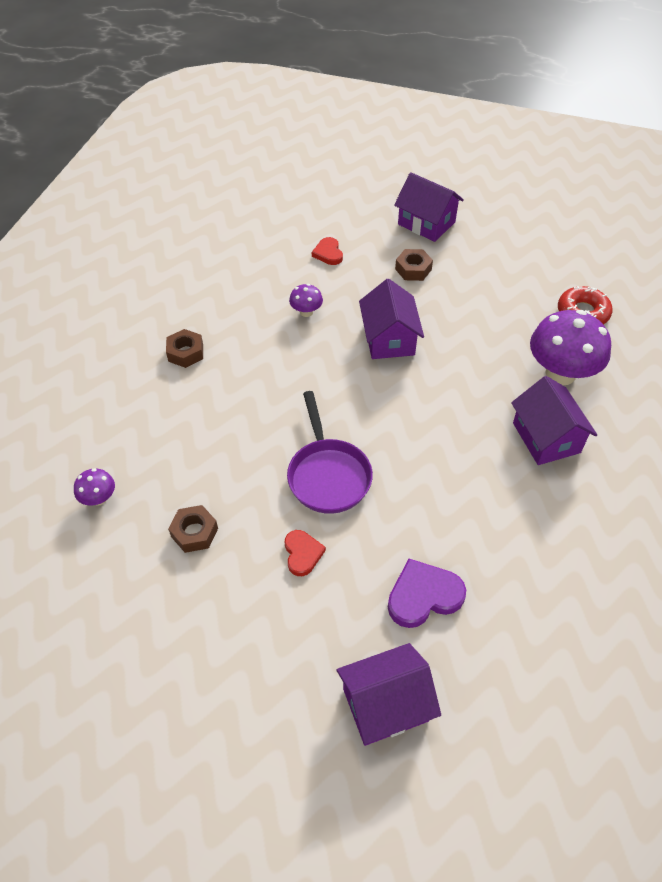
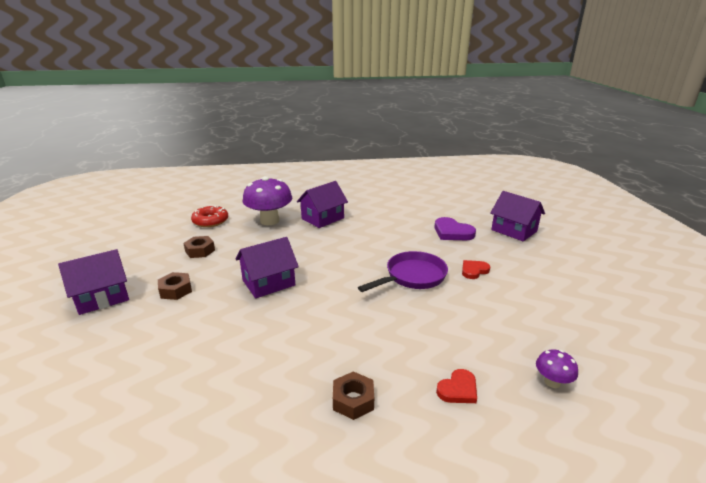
camera: 115 degrees left, 25 degrees down
(194, 532) = (513, 316): brown nut -> brown nut (200, 251)
(306, 312) = (254, 334): purple mushroom -> none
(328, 253) = (156, 346): red heart -> red heart (458, 389)
(426, 223) = (102, 297): purple house -> purple house turned 45 degrees clockwise

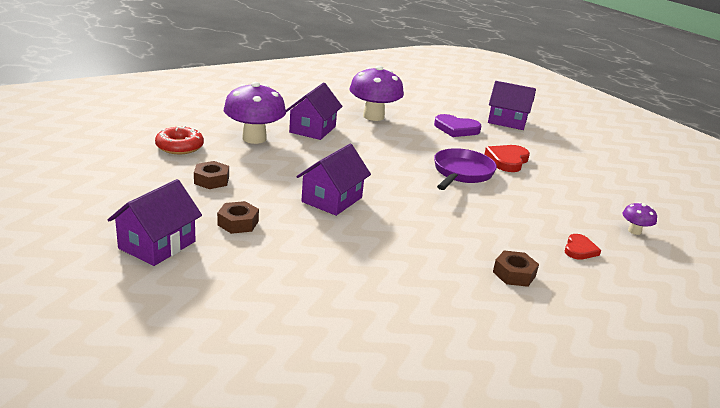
camera: 30 degrees left, 0 degrees up
(386, 212) = (373, 116): none -> purple mushroom
(474, 271) = (507, 160): red heart -> red heart, size x1.59

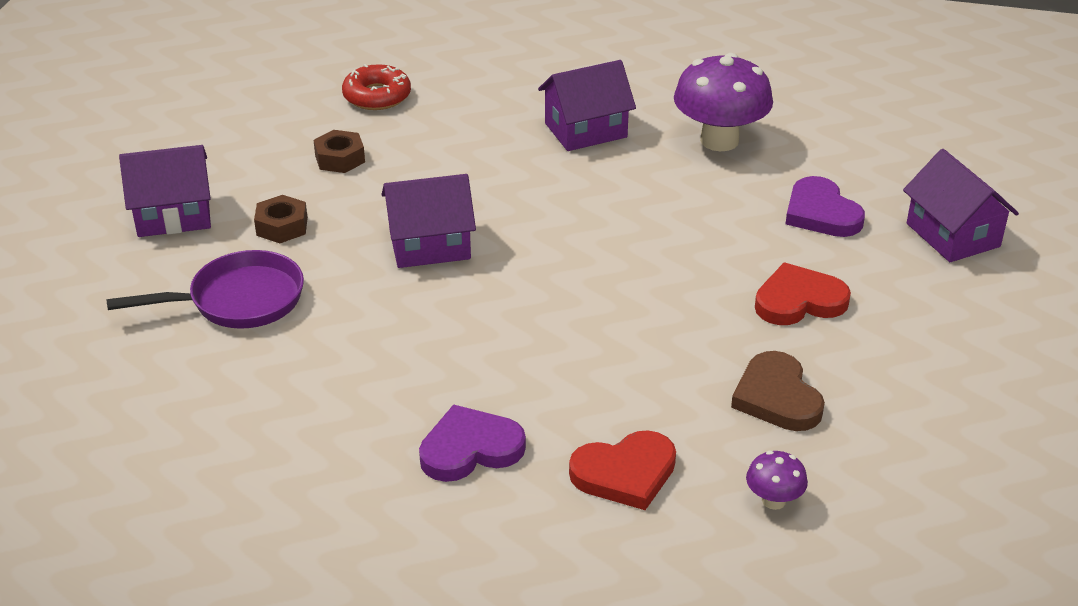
camera: 50 degrees right, 10 degrees up
(254, 138) = (483, 116): purple mushroom -> none
(461, 173) = (678, 287): purple pan -> purple pan (239, 300)
(514, 274) = (470, 449): brown nut -> purple heart
(565, 196) = (777, 397): none -> brown heart
(579, 249) = (625, 473): red heart -> red heart, size x1.59

